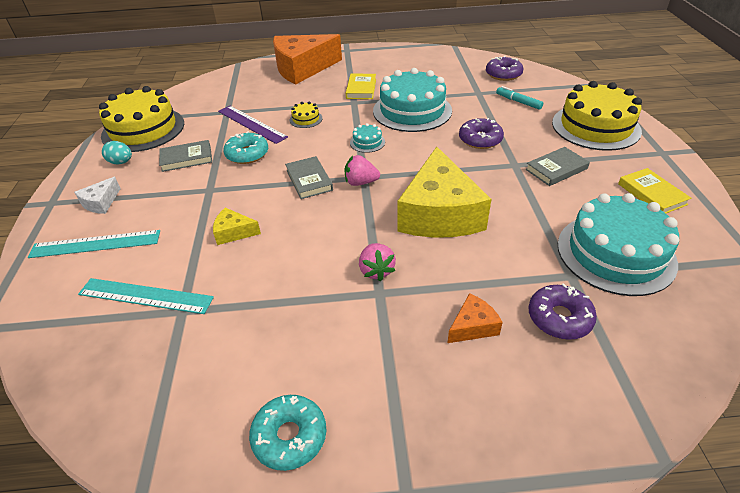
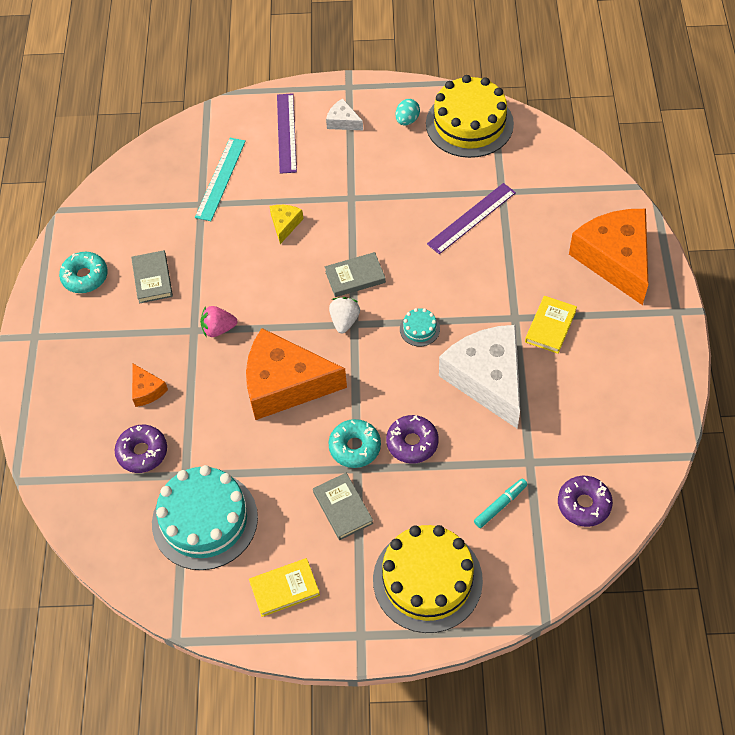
camera: 95 degrees right, 15 degrees up
(95, 244) = (286, 133): turquoise ruler -> purple ruler
(186, 158) = (407, 171): grey book -> grey book (152, 279)
(247, 154) = (409, 221): turquoise donut -> turquoise donut (355, 447)
(306, 119) = (477, 269): yellow cake -> none
(360, 182) = (344, 321): pink strawberry -> white strawberry
(361, 89) = (550, 326): yellow book -> yellow book turned 75 degrees counterclockwise
(412, 111) = (487, 379): turquoise cake -> white cheese
(439, 213) = (285, 384): yellow cheese -> orange cheese

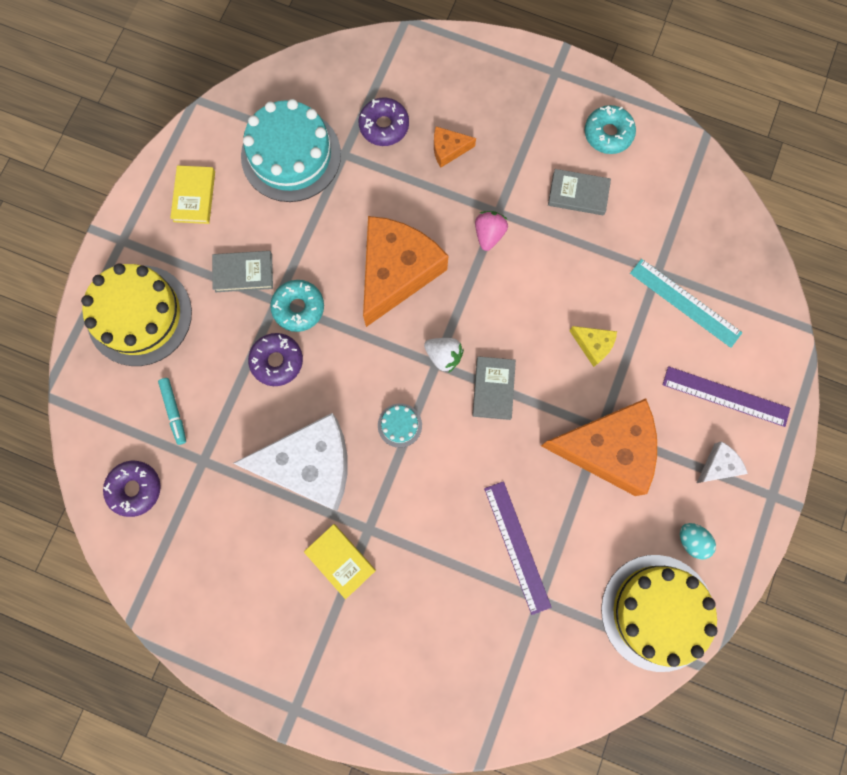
camera: 110 degrees right, 20 degrees up
(615, 259) = (390, 679): orange cheese -> orange cheese (607, 448)

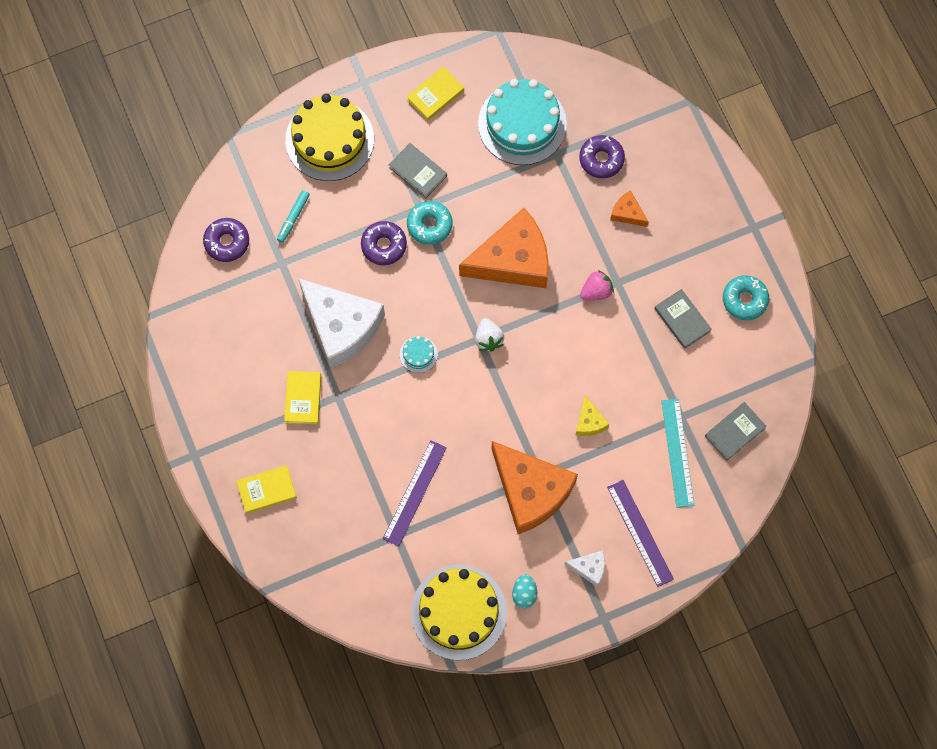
camera: 45 degrees right, 5 degrees down
(390, 674) = (266, 490): none -> yellow book
(493, 389) = (498, 388): grey book -> grey book (735, 432)

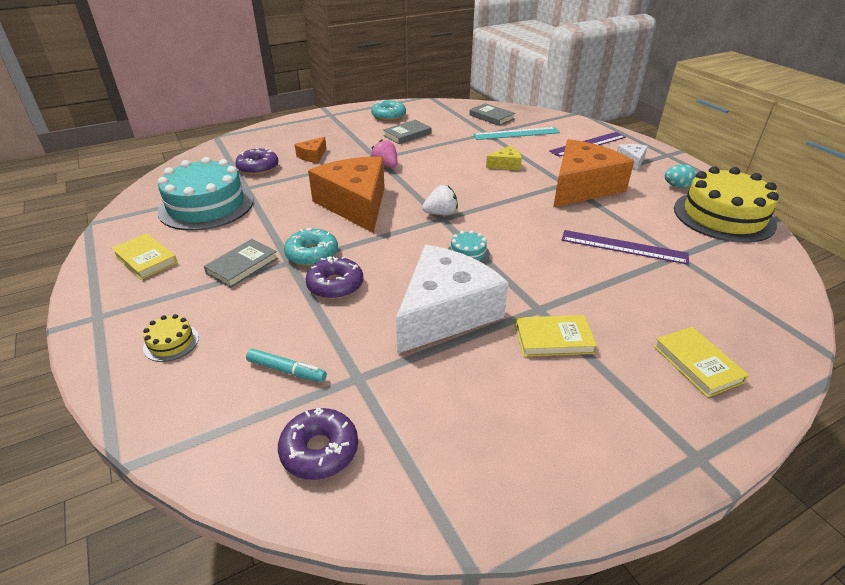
camera: 95 degrees left, 35 degrees down
(329, 139) = (171, 342): yellow cake -> yellow cake, size x0.41

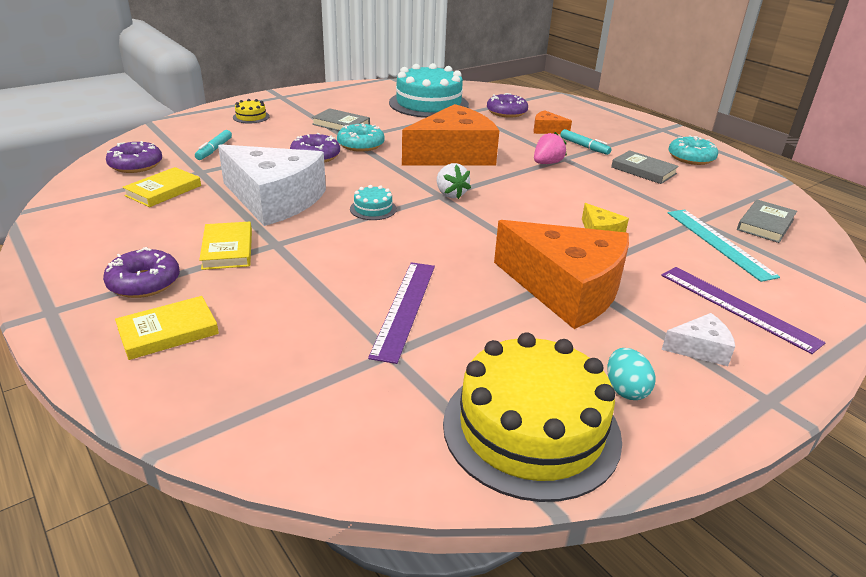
camera: 80 degrees right, 5 degrees down
(146, 259) = (347, 98): yellow book -> yellow book (163, 191)
(356, 147) = (584, 146): none -> turquoise marker
(627, 391) = (144, 283): none -> purple donut

